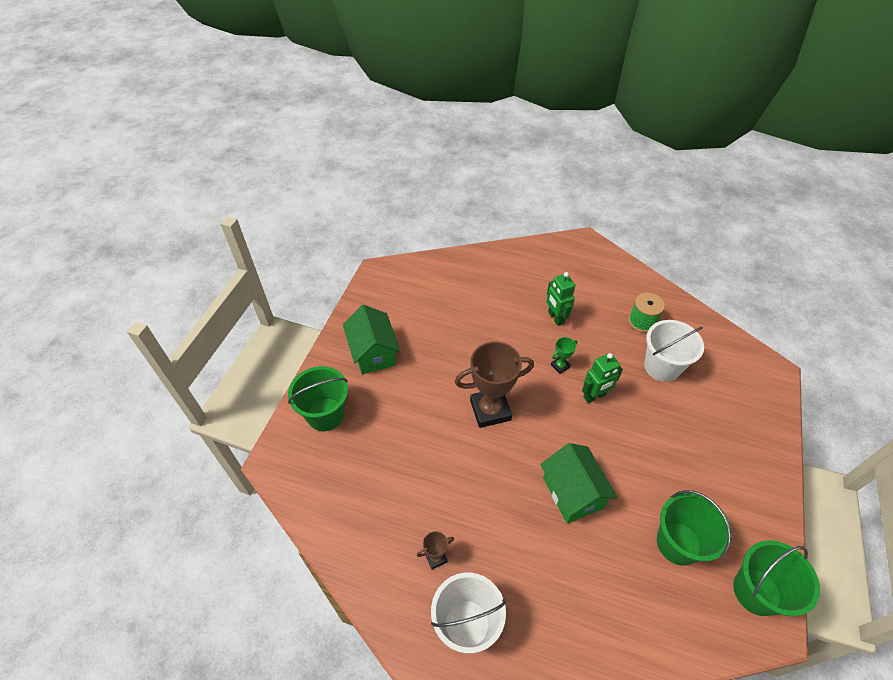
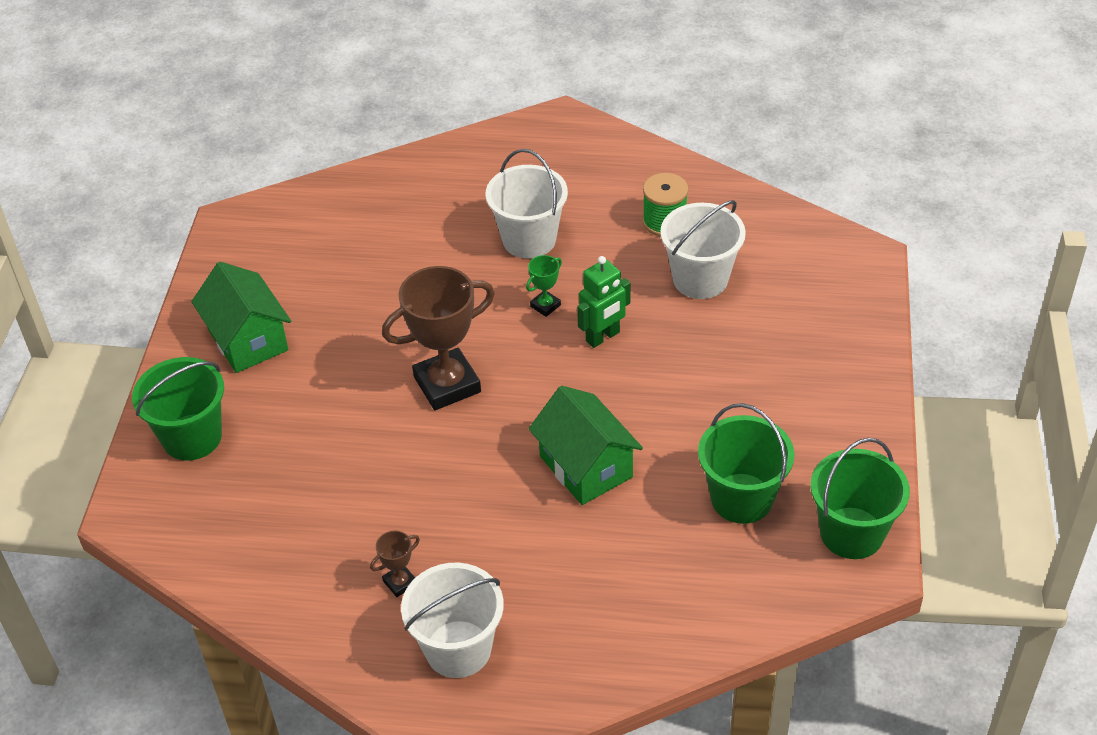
camera: 10 degrees left, 5 degrees down
(555, 318) = (529, 239): green robot -> white bucket

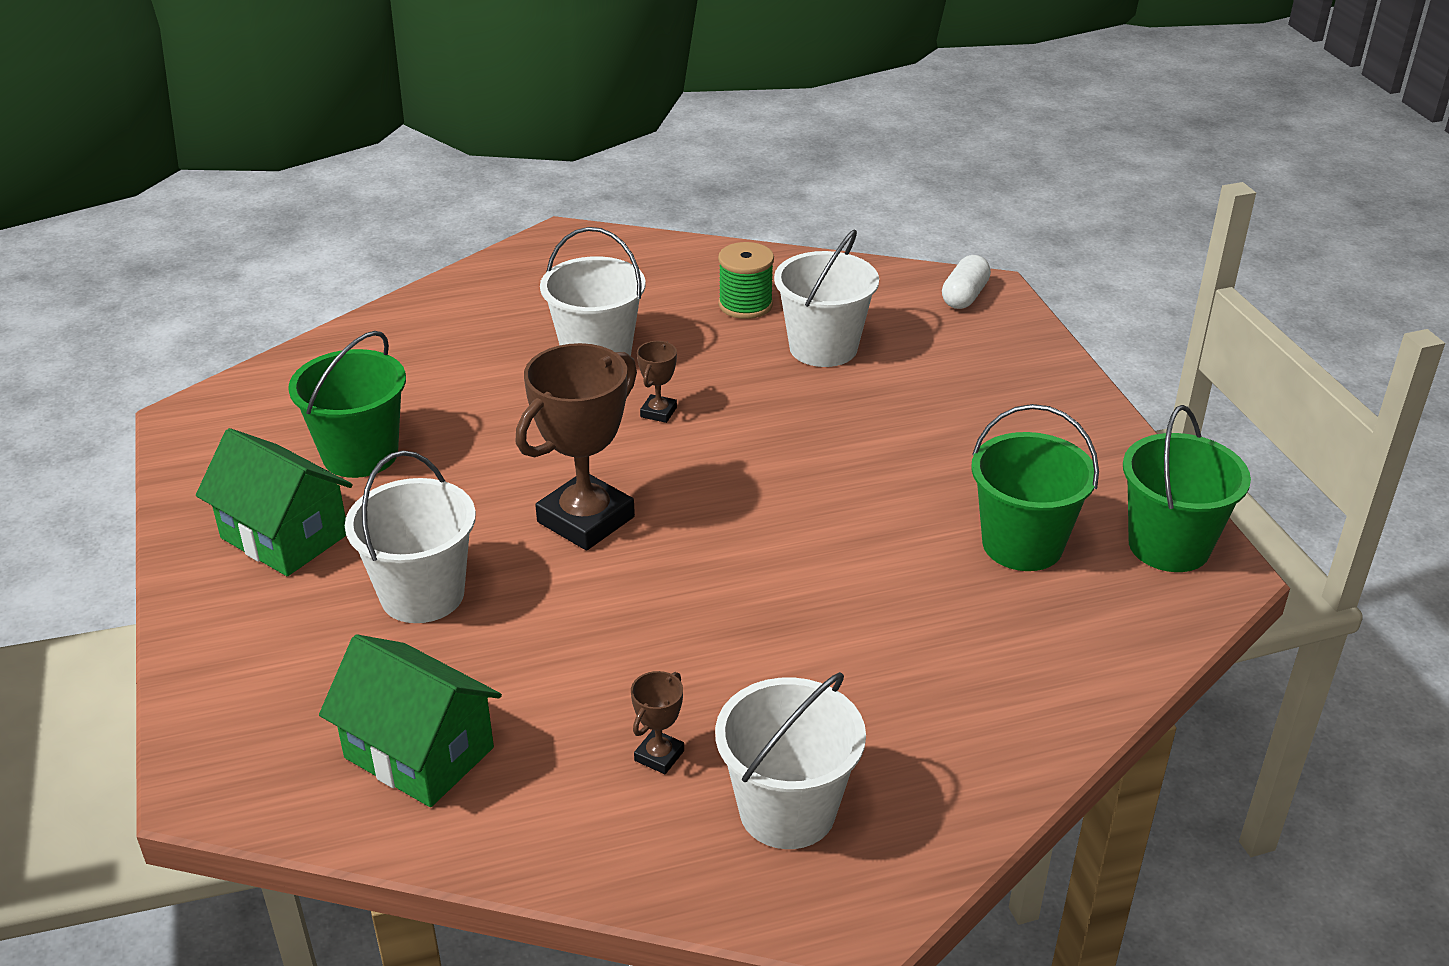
camera: 25 degrees left, 10 degrees down
(192, 437) = (261, 666): green bucket -> green bucket (360, 454)
(313, 413) = (422, 594): none -> white bucket
(545, 306) = (658, 412): green trophy -> brown trophy
(586, 466) = (816, 561): green house -> green house (419, 752)
(603, 337) = (748, 426): green robot -> none
(843, 258) = (964, 296): none -> white capsule

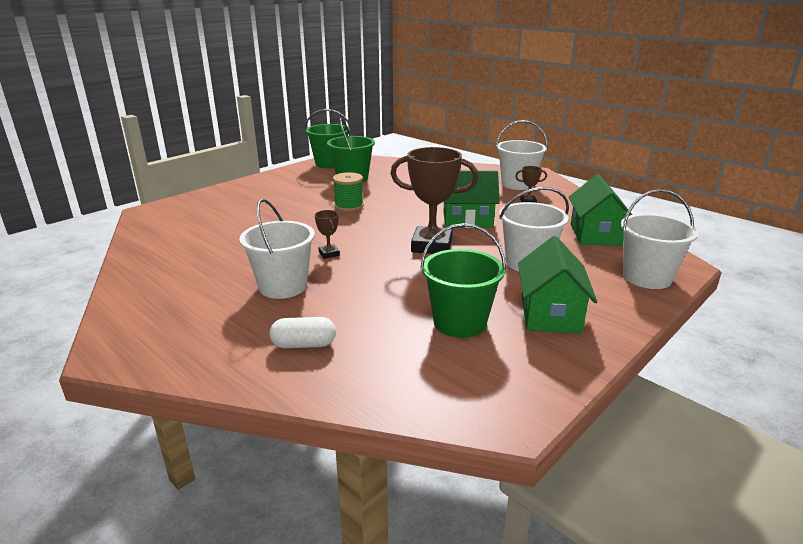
camera: 120 degrees left, 10 degrees down
(649, 610) = (467, 220): none -> green house
(658, 412) = (329, 254): brown trophy -> brown trophy turned 75 degrees clockwise
(745, 305) = (195, 260): green spool -> green spool (349, 206)
(823, 348) = (233, 232): white bucket -> white bucket (647, 277)
(964, 296) = (158, 214): white capsule -> white capsule (304, 344)

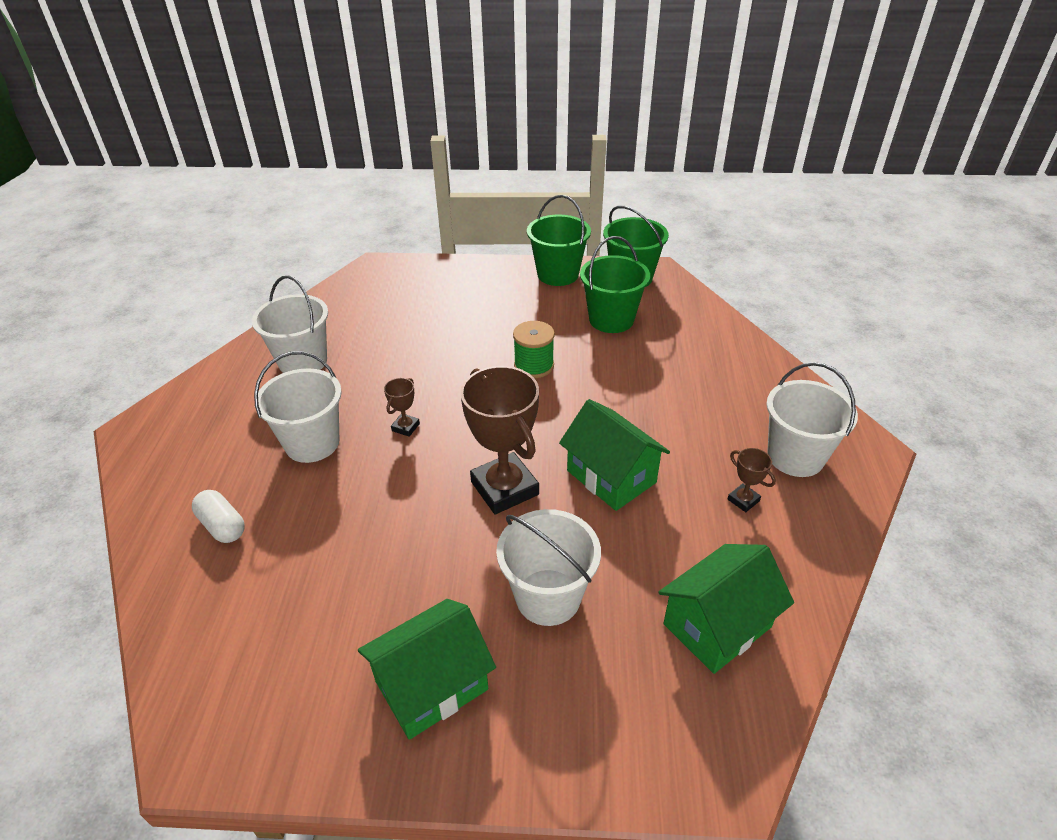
camera: 50 degrees right, 15 degrees up
(459, 322) = (347, 613): green bucket -> green bucket (558, 274)
(647, 277) = (634, 748): white bucket -> white bucket (303, 362)

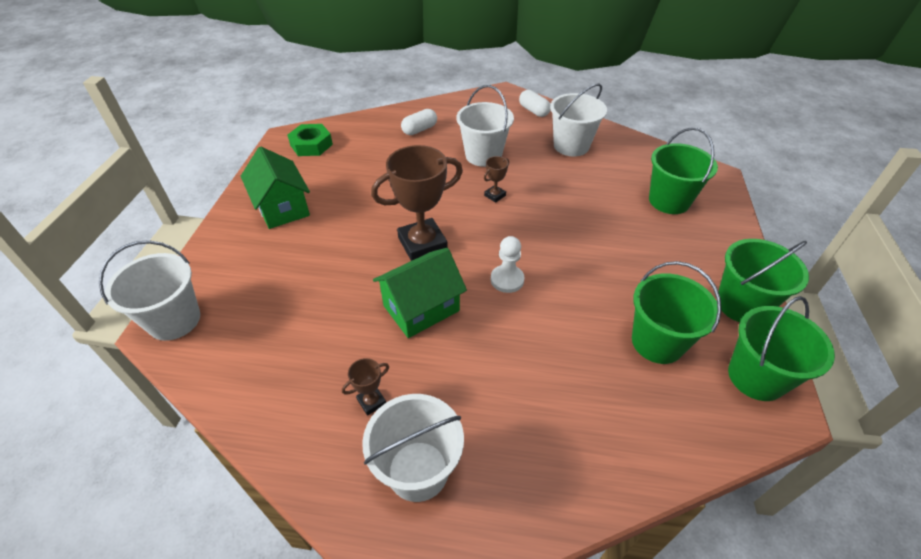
camera: 95 degrees right, 5 degrees up
(203, 396) = (534, 111): none -> white capsule
(236, 691) = (311, 145): none -> green nut
(405, 427) = (495, 195): brown trophy -> brown trophy turned 75 degrees counterclockwise
(418, 298) = (669, 201): none -> green bucket
(534, 366) = (571, 271): green spool -> none
(548, 597) = (320, 259): white bucket -> white bucket (174, 320)
(554, 411) = (507, 280): none -> white pawn
(717, 625) = (259, 349): green house -> none

